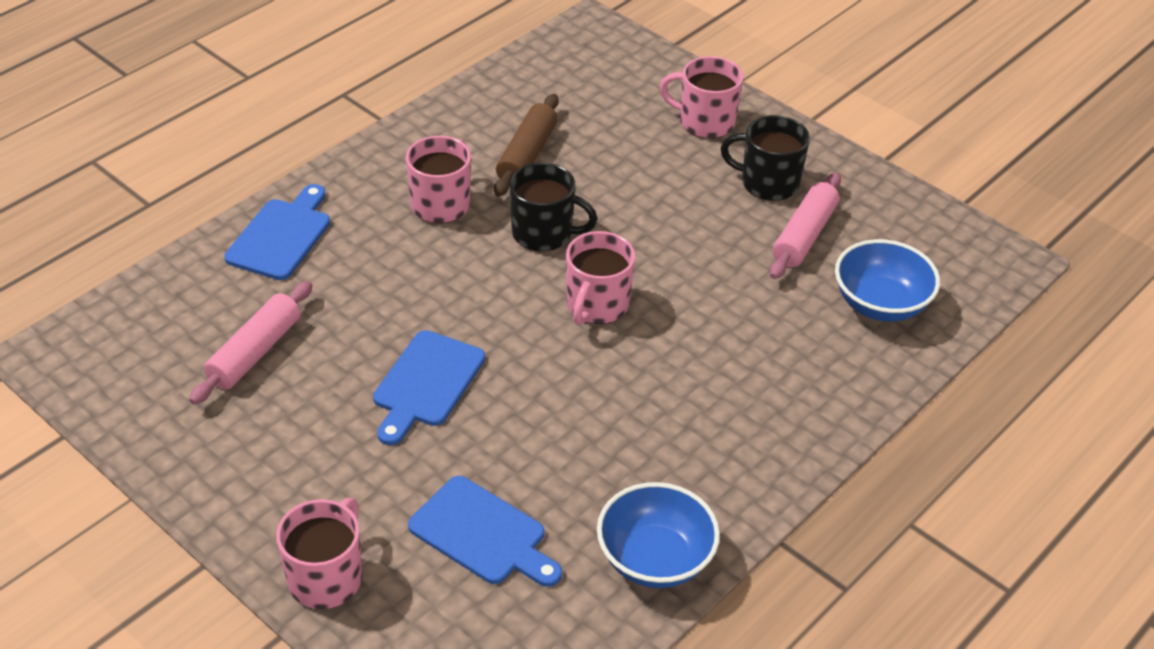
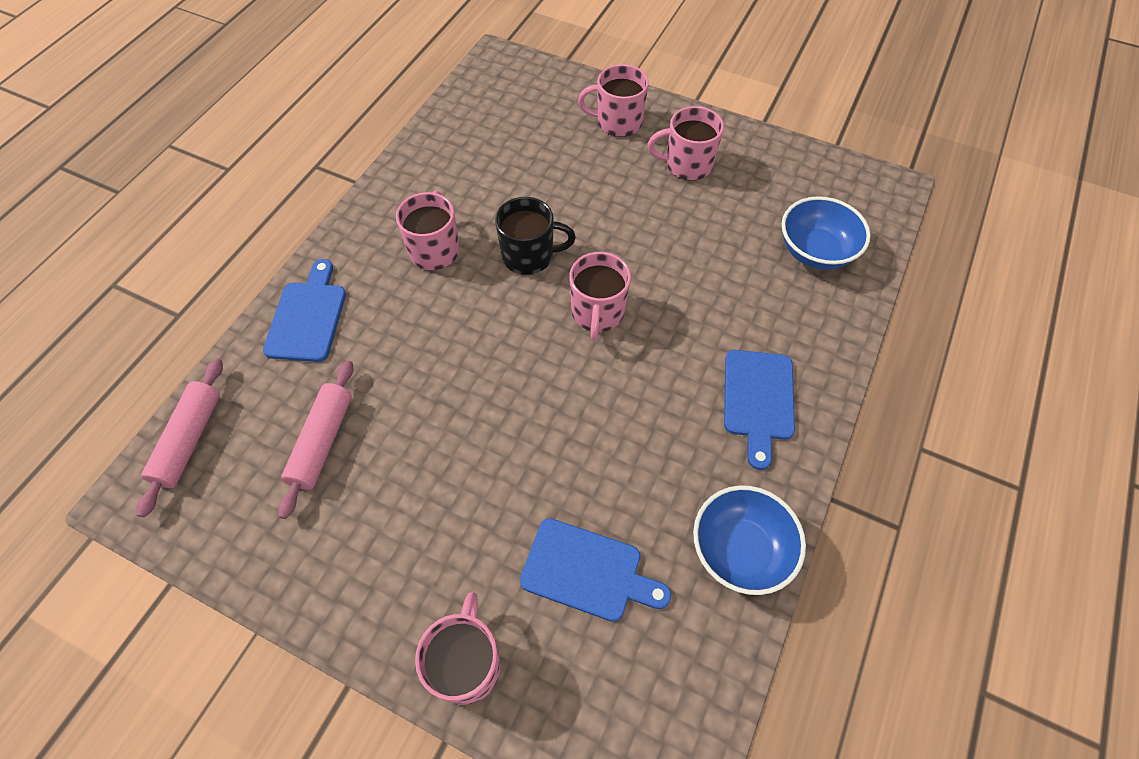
camera: 15 degrees left, 15 degrees up
(426, 383) = (484, 430): blue cutting board -> blue cutting board (758, 400)
(527, 155) = (489, 186): brown rolling pin -> none
(768, 183) = (687, 165): black mug -> pink mug
(803, 235) = (733, 204): pink rolling pin -> pink rolling pin (189, 440)

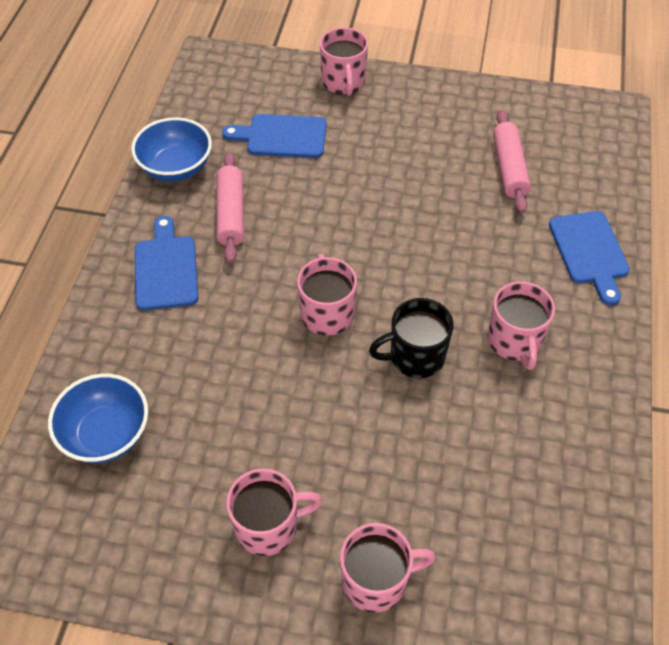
camera: 165 degrees right, 5 degrees down
(189, 440) = (607, 149): pink rolling pin -> pink rolling pin (231, 213)

